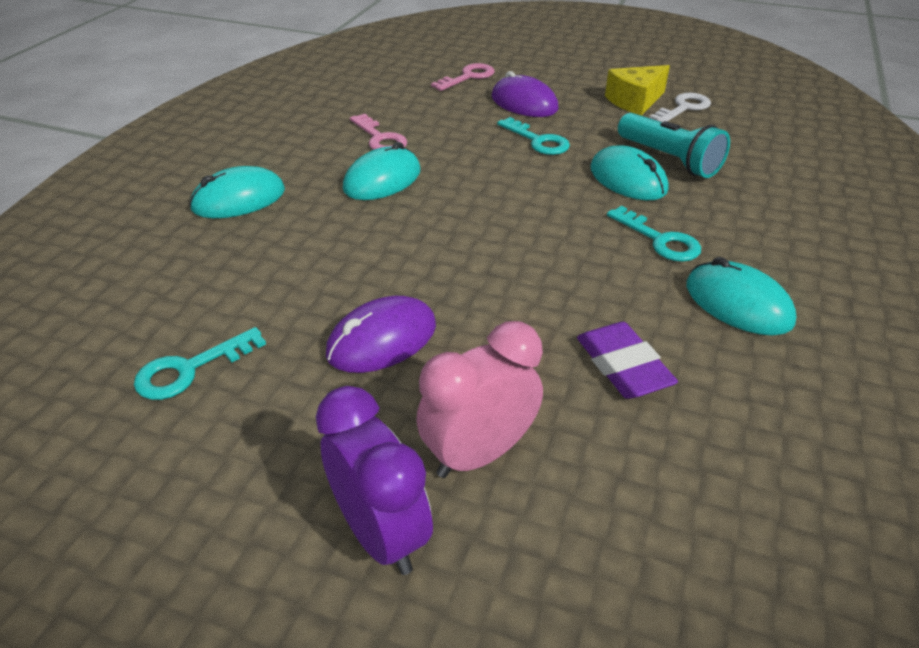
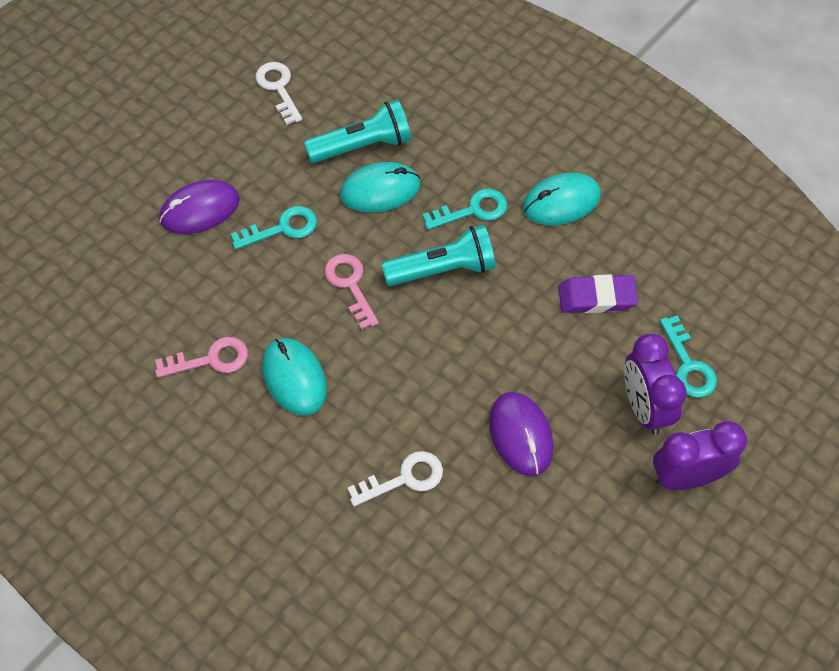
camera: 70 degrees left, 20 degrees up
(190, 369) = (508, 572): turquoise key -> turquoise key (688, 365)
(238, 199) = (274, 509): turquoise mouse -> none
(294, 266) = (404, 478): none -> white key
(468, 77) = (109, 237): pink key -> pink key (350, 285)
(479, 454) = (644, 407): pink clock -> purple clock
(566, 236) = (443, 269): none -> turquoise flashlight
(635, 101) = (245, 118): yellow cheese -> none

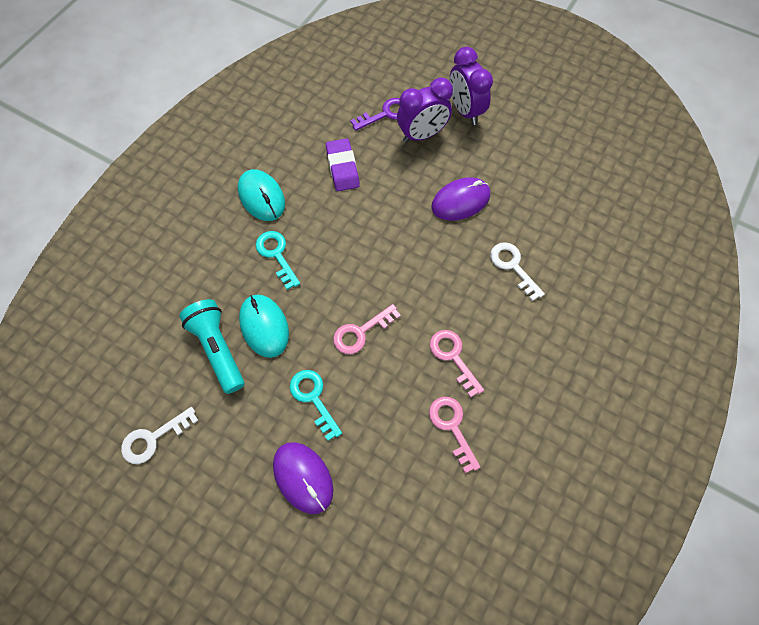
camera: 100 degrees left, 5 degrees up
(294, 378) = (453, 357): turquoise mouse -> pink key
(443, 269) = (335, 268): turquoise flashlight -> none
(688, 365) = (385, 114): turquoise key -> purple key

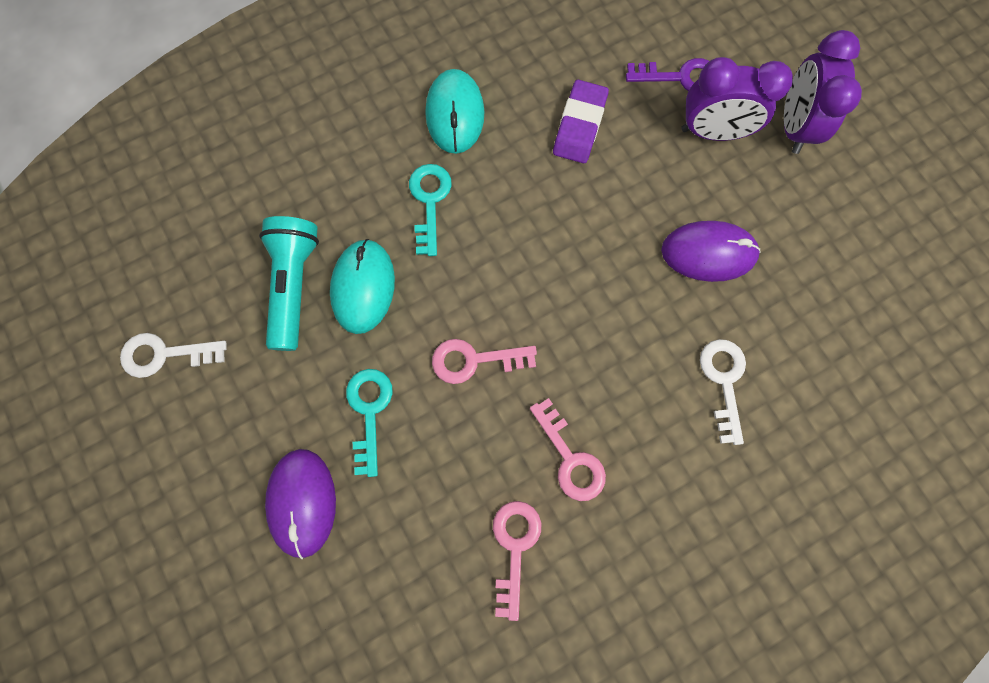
camera: 30 degrees right, 10 degrees up
(453, 357) = (570, 458): pink key -> pink key turned 150 degrees clockwise

